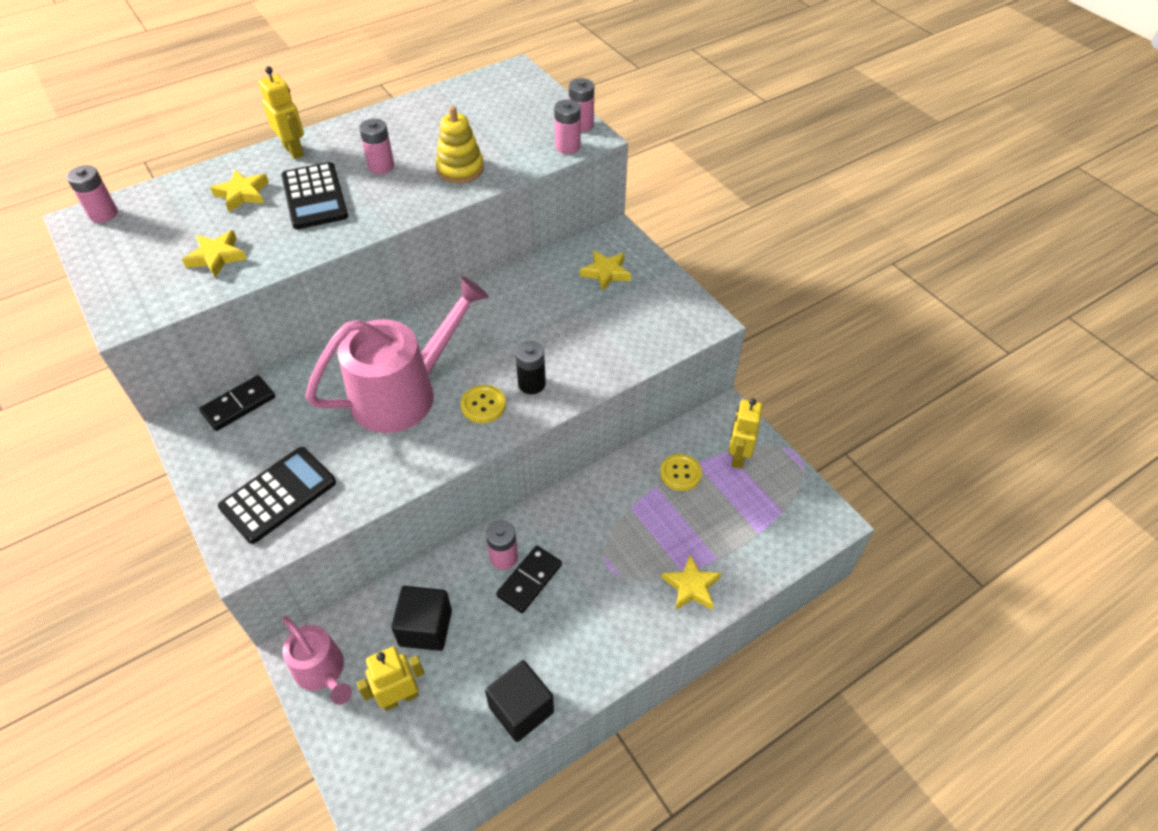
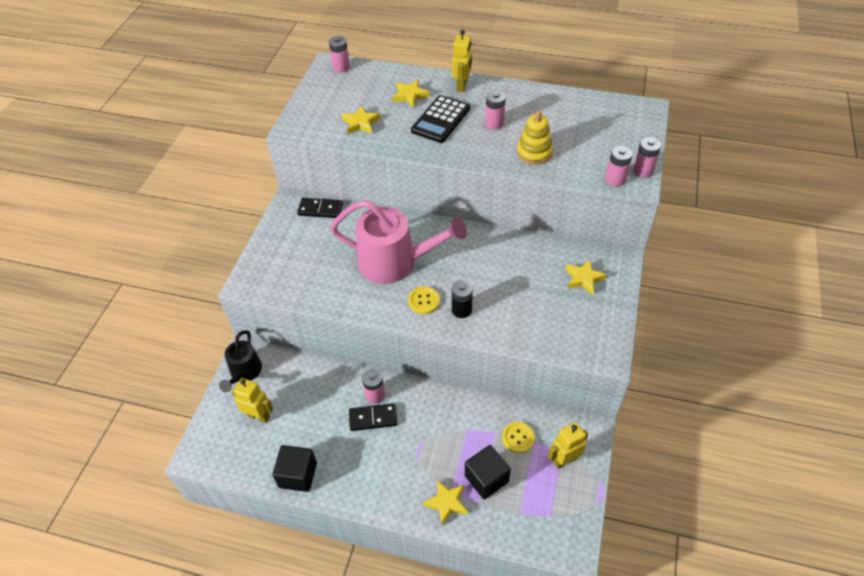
camera: 50 degrees right, 0 degrees up
(278, 495) = (287, 268): black calculator -> none
(323, 672) = (244, 373): pink watering can -> black watering can
(425, 628) = (304, 395): black cube -> black cube (486, 478)

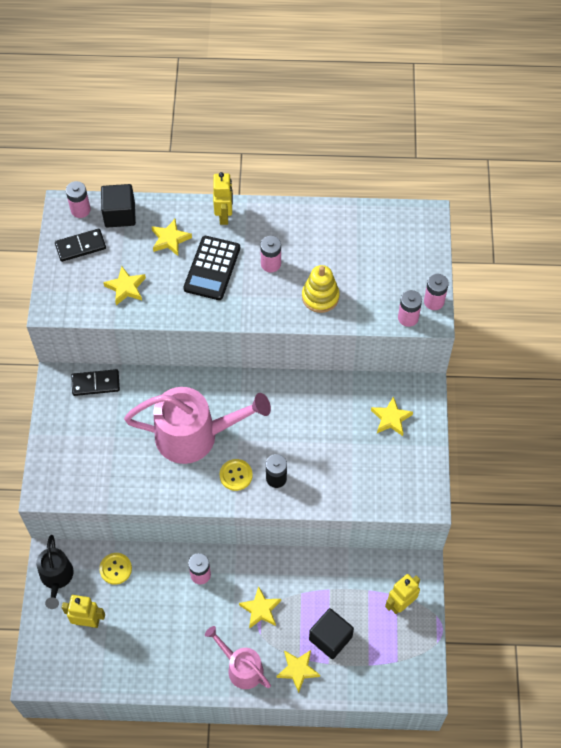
camera: 15 degrees left, 10 degrees up
(298, 475) = (146, 674): black cube -> black cube (120, 214)
(373, 418) = (205, 600): black domino -> black domino (80, 246)
(391, 488) = (241, 667): none -> pink watering can
(424, 437) = (260, 609): none -> yellow star
(518, 438) = (352, 590): yellow button -> yellow button (115, 569)

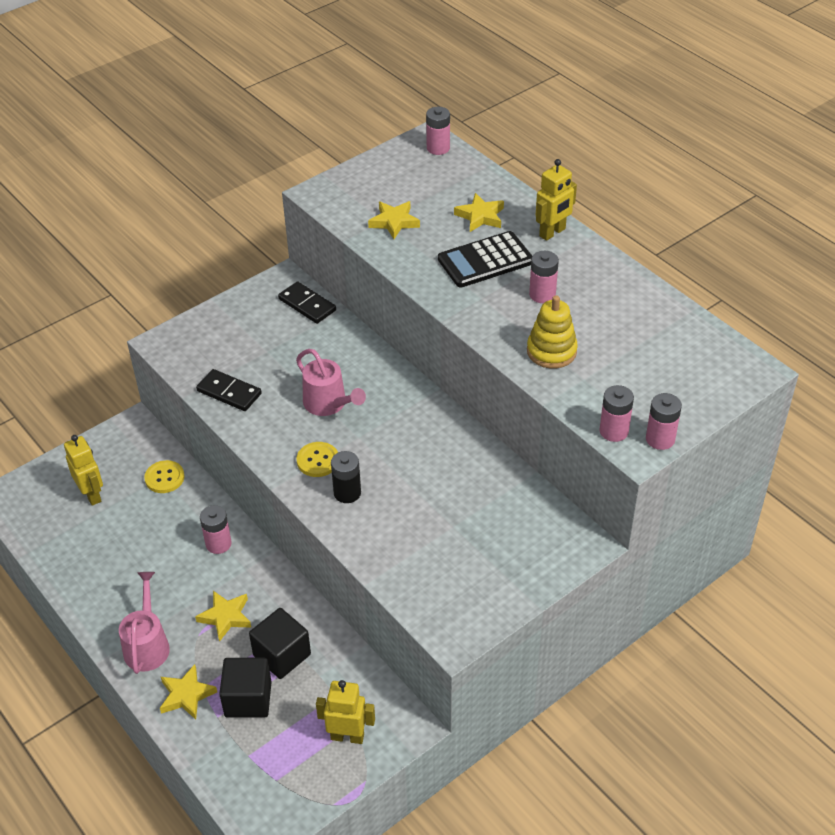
camera: 50 degrees right, 15 degrees down
(56, 578) = (116, 444): black watering can -> none
(80, 246) = (401, 171): black domino -> black domino (229, 392)
(120, 214) = (464, 172): black cube -> black cube (282, 655)
(195, 435) = (329, 404): pink watering can -> pink watering can, size x0.56
(391, 418) = (518, 539): yellow star -> none

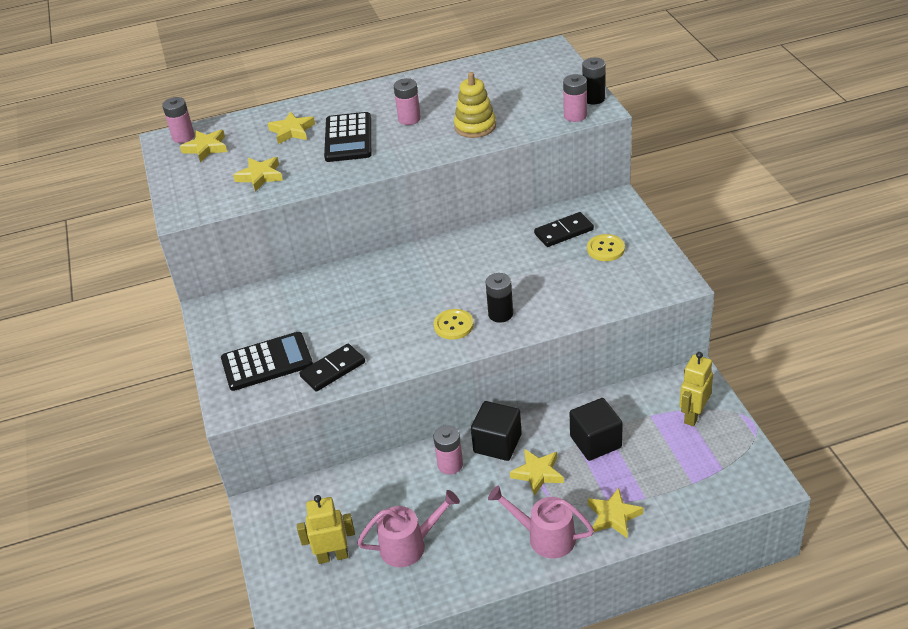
camera: 65 degrees left, 5 degrees down
(164, 478) = (345, 492): yellow button -> yellow button (605, 249)
(226, 344) = (267, 362): none -> black calculator
(248, 699) = (633, 473): black cube -> black cube (497, 443)
(307, 305) = (254, 300): black domino -> black domino (564, 232)
(329, 404) = (390, 307): pink watering can -> pink watering can (409, 545)
(426, 169) = (206, 148): none -> yellow star
(552, 233) = (341, 101): yellow robot -> none
(660, 439) = (593, 98): pink battery -> black battery

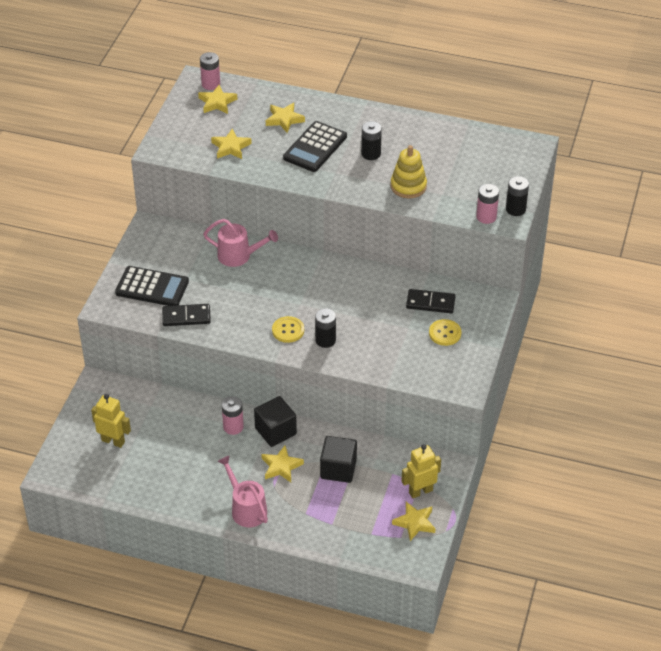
camera: 30 degrees right, 5 degrees up
(409, 119) = (371, 154): pink battery -> black battery
(409, 545) = (162, 462): pink watering can -> pink watering can (239, 256)
(613, 516) = (300, 522): yellow star -> yellow star (414, 523)

